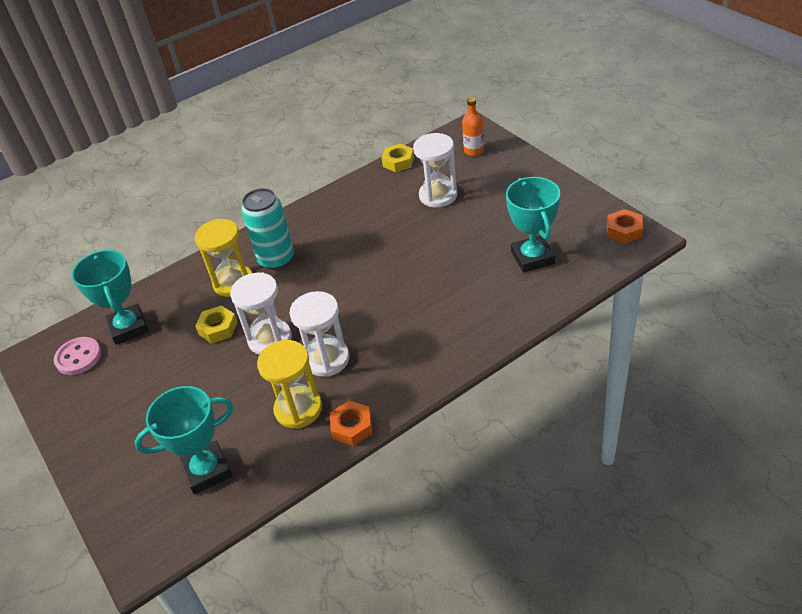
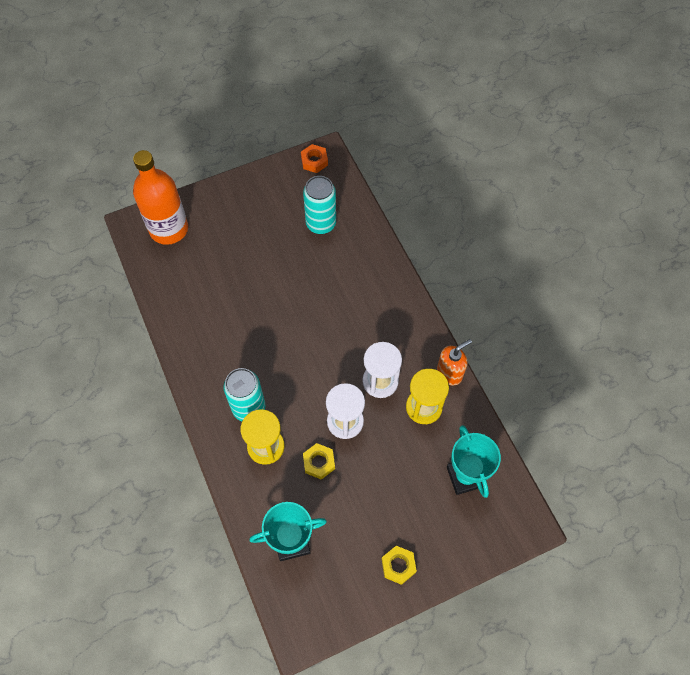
camera: 85 degrees left, 20 degrees up
(78, 357) = (315, 588): pink button -> none
(352, 427) = (449, 373): orange nut -> orange soap dispenser
(398, 162) = (155, 289): yellow nut -> yellow nut (398, 566)
(438, 195) = (218, 269): white hourglass -> none
(474, 150) = (169, 229): orange bottle -> orange bottle, size x2.16
(532, 258) = (321, 223): turquoise trophy -> turquoise can

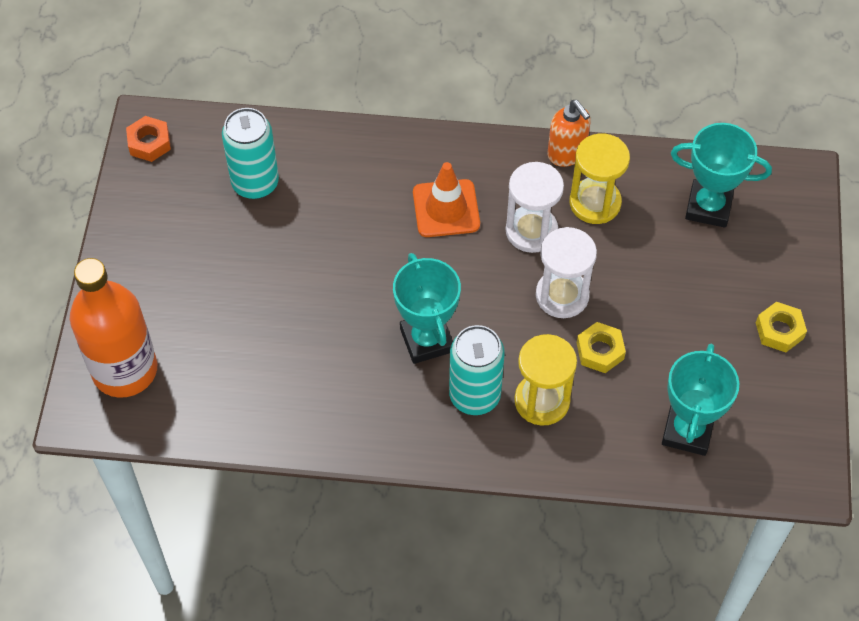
camera: 60 degrees left, 5 degrees down
(271, 363) = (427, 340): none -> turquoise trophy
(366, 327) = (446, 208): none -> orange traffic cone
(449, 373) = (567, 153): orange soap dispenser -> orange soap dispenser turned 150 degrees clockwise

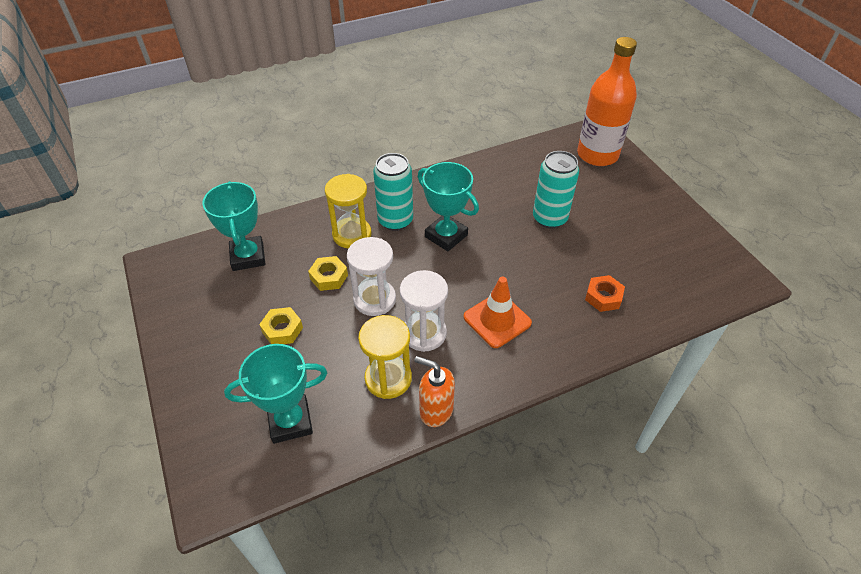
camera: 150 degrees right, 10 degrees down
(149, 143) = (731, 268): orange nut -> orange nut (603, 297)
(255, 183) = (638, 275): turquoise can -> turquoise can (549, 218)
(779, 330) = (199, 347): yellow nut -> yellow nut (282, 329)

